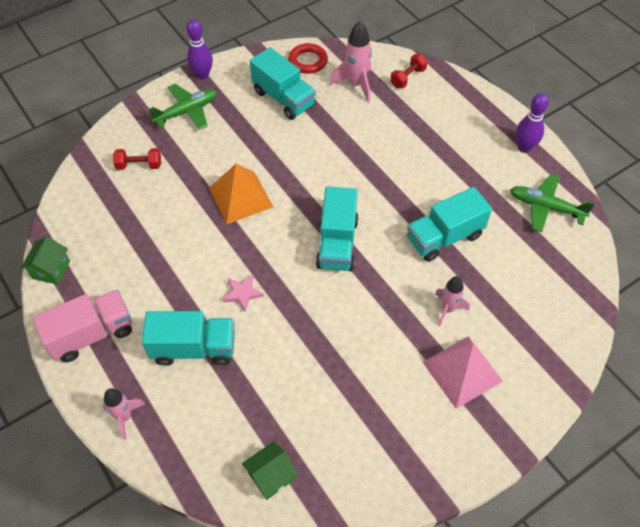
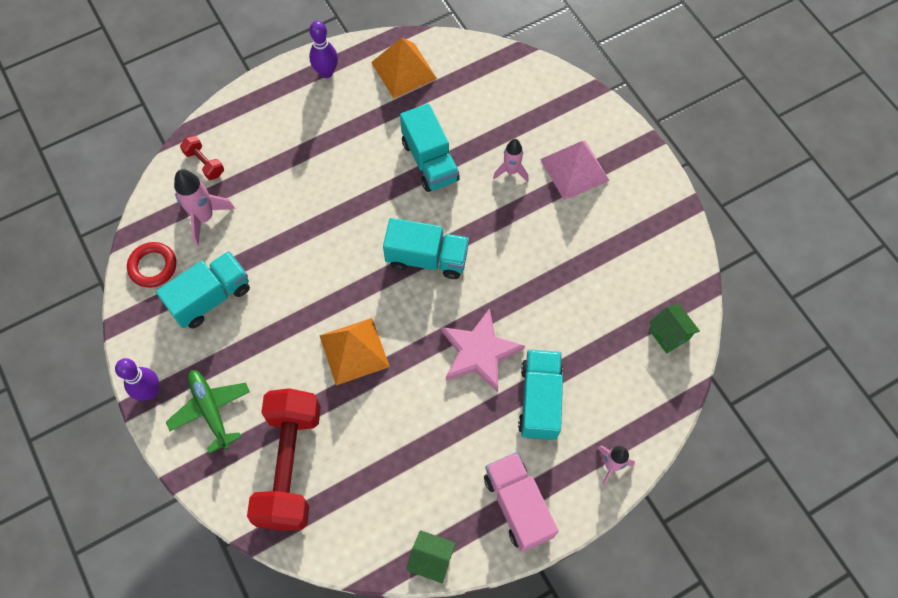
camera: 85 degrees left, 10 degrees up
(139, 165) = (290, 466): red dumbbell -> red dumbbell, size x2.41
(242, 293) = (479, 352): pink star -> pink star, size x2.00
(545, 207) = (404, 70): green plane -> orange pyramid

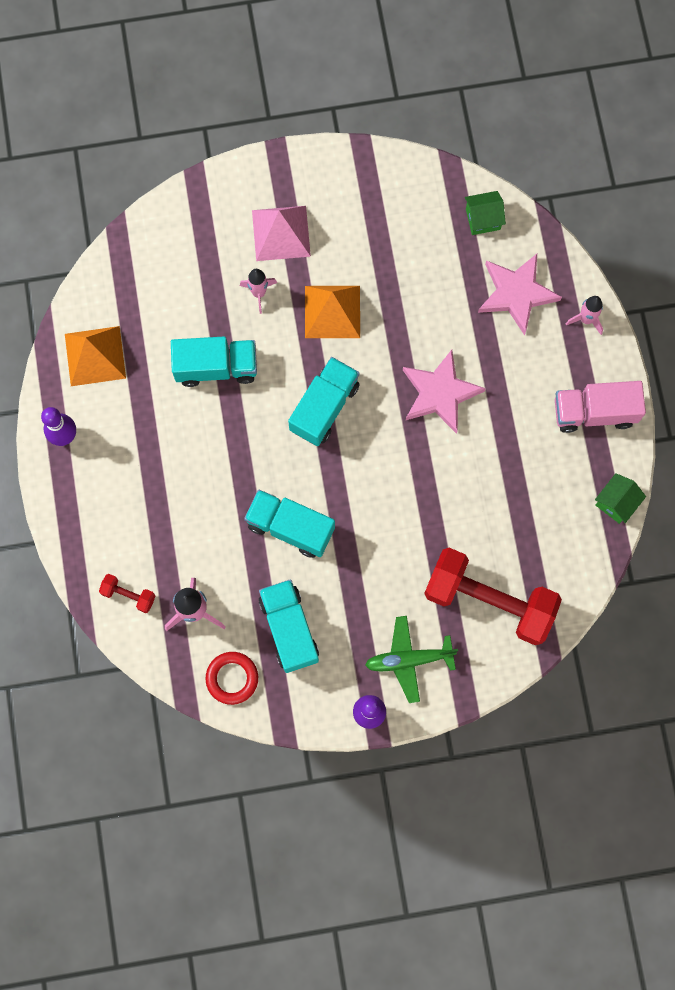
camera: 70 degrees left, 10 degrees up
(204, 163) = (128, 595): red dumbbell -> red dumbbell turned 45 degrees clockwise
(354, 351) = (396, 507): orange pyramid -> orange pyramid (332, 312)
(539, 400) = (505, 357): turquoise truck -> turquoise truck (290, 527)
(608, 390) = (516, 293): none -> pink star

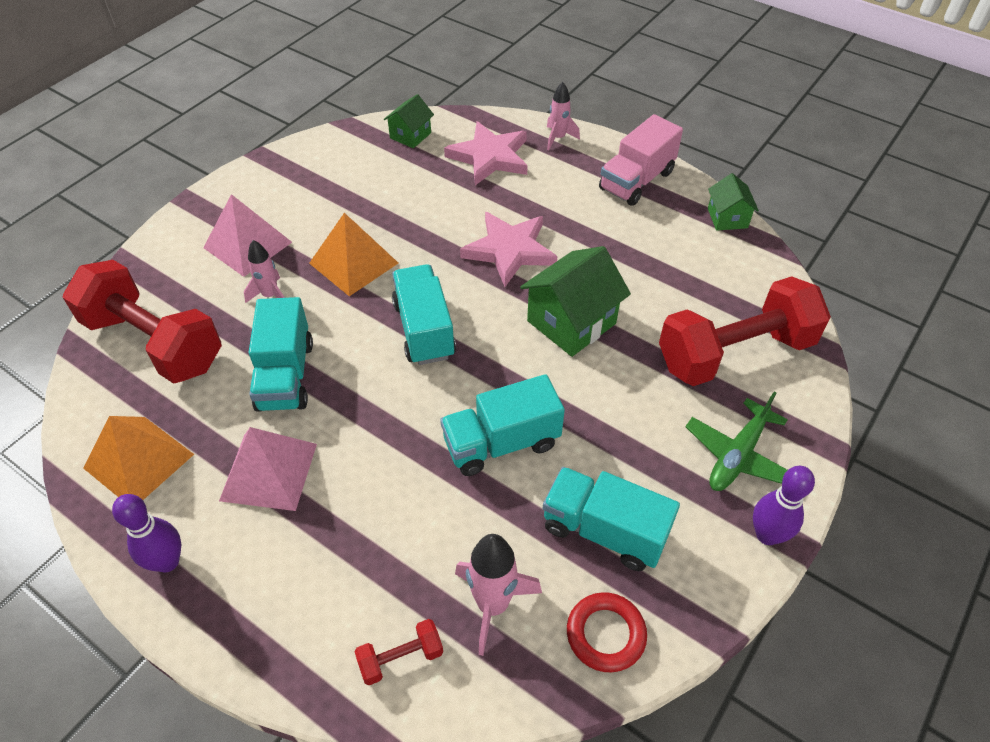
camera: 45 degrees left, 25 degrees down
(154, 427) = (269, 471): none -> pink pyramid
(164, 270) = (154, 342): none -> red dumbbell
(216, 367) = (285, 375): turquoise truck -> turquoise truck turned 135 degrees clockwise
(417, 485) = (571, 322): none -> green house

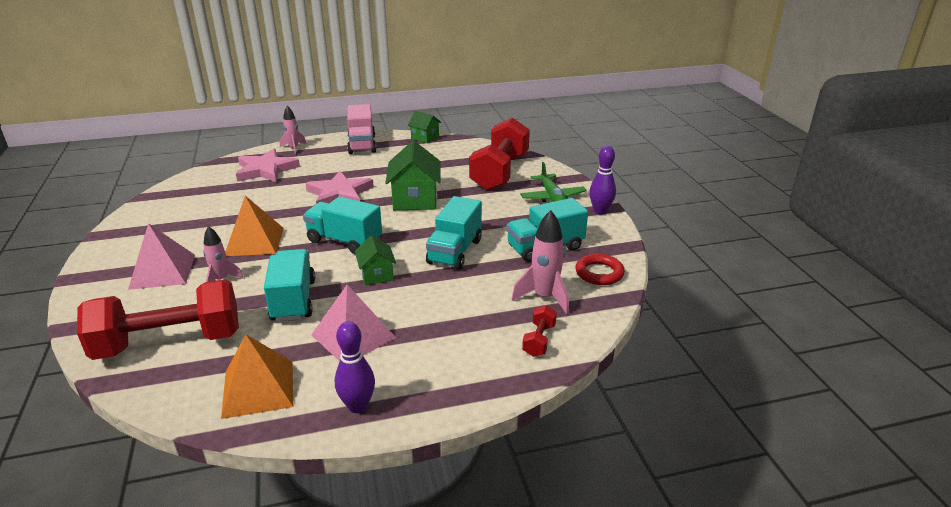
camera: 50 degrees left, 20 degrees down
(285, 375) = (293, 300): turquoise truck -> turquoise truck turned 135 degrees counterclockwise
(410, 135) = (198, 183): green house -> green house (376, 275)

